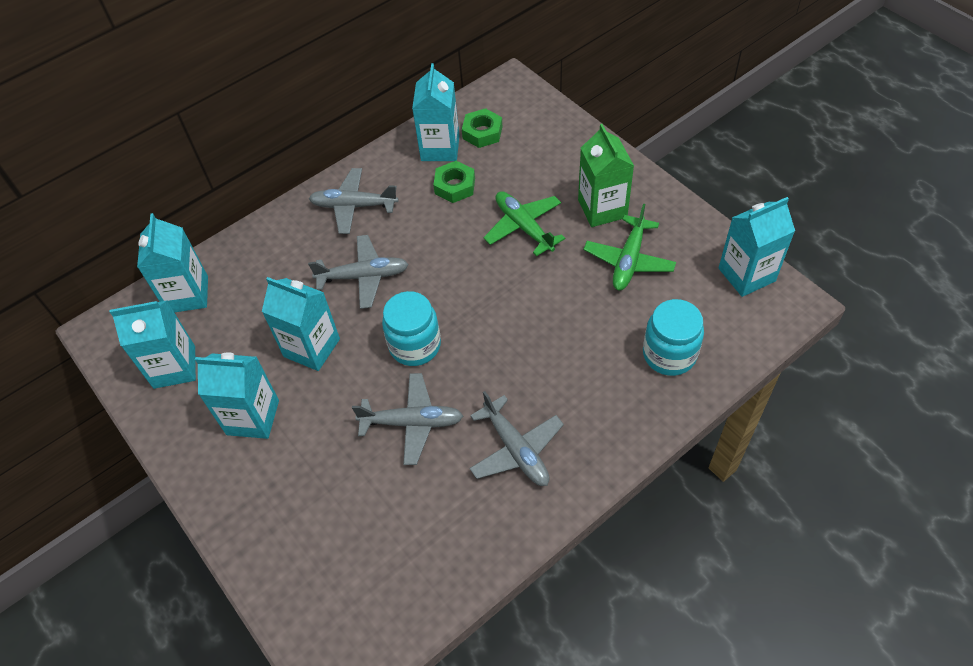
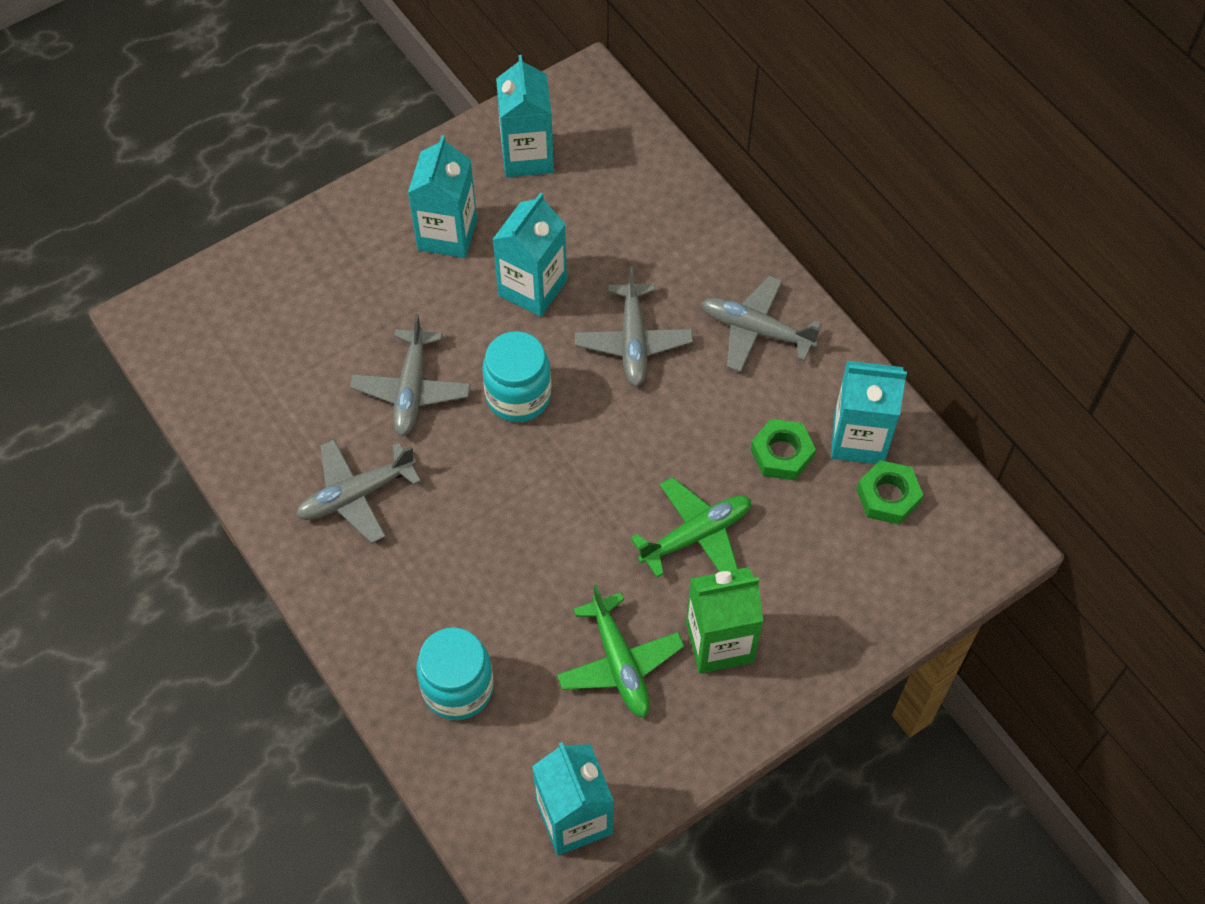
camera: 90 degrees right, 5 degrees up
(187, 294) = (630, 159): turquoise carton -> none
(353, 206) = (756, 330): grey plane -> grey plane turned 75 degrees counterclockwise
(629, 260) = (620, 663): green plane -> green plane turned 135 degrees counterclockwise

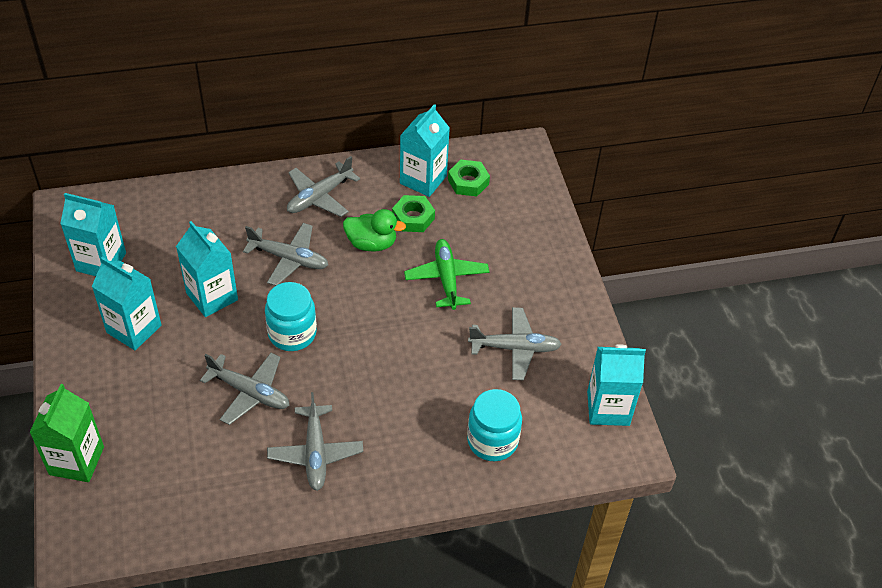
camera: 70 degrees left, 10 degrees down
(620, 663) = (515, 348): green plane -> grey plane
(709, 423) = (371, 243): none -> green duck
(719, 642) = (524, 294): green carton -> green carton (76, 460)

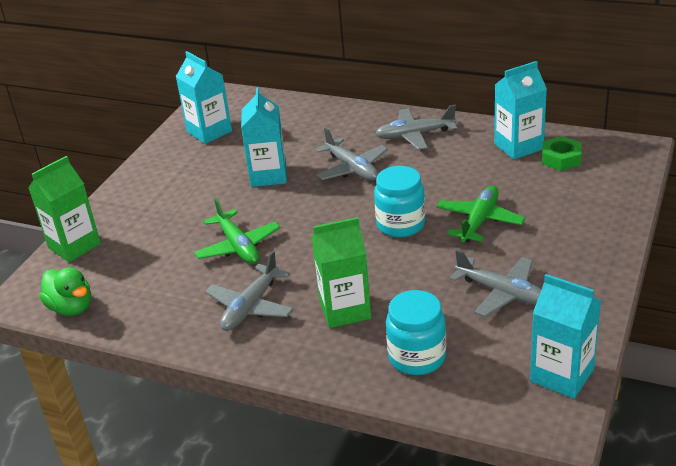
camera: 40 degrees right, 15 degrees down
(134, 329) = (192, 178): turquoise carton -> none
(250, 392) = (238, 246): grey plane -> green plane
(292, 333) = (308, 218): turquoise jar -> turquoise jar (400, 225)
(371, 243) = (432, 177): green duck -> green duck (71, 308)
(400, 420) = (345, 310): none -> green carton
(413, 218) = (486, 170): green nut -> none

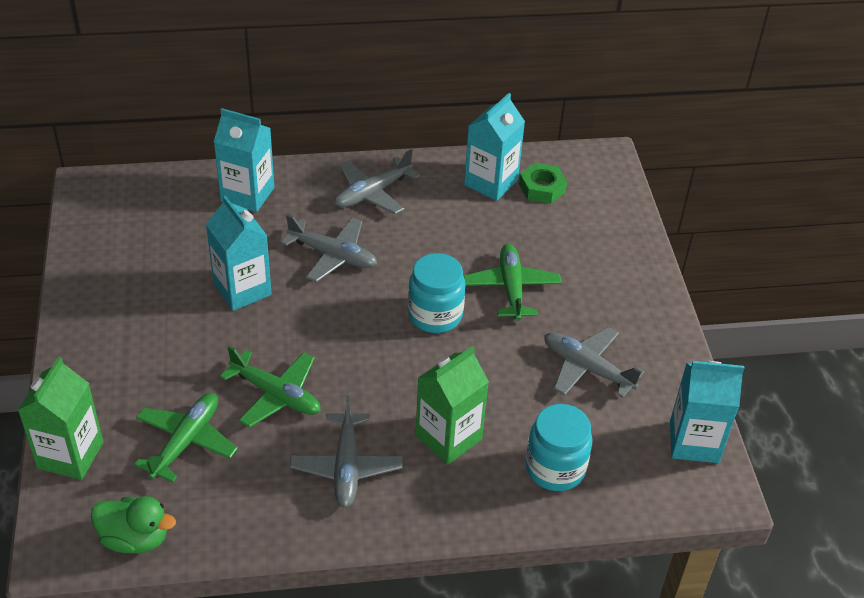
camera: 35 degrees left, 10 degrees up
(153, 258) = (186, 441): none -> green plane
(209, 132) = (122, 245): turquoise carton -> turquoise carton (247, 194)
(502, 293) = (587, 368): grey plane -> grey plane turned 150 degrees counterclockwise

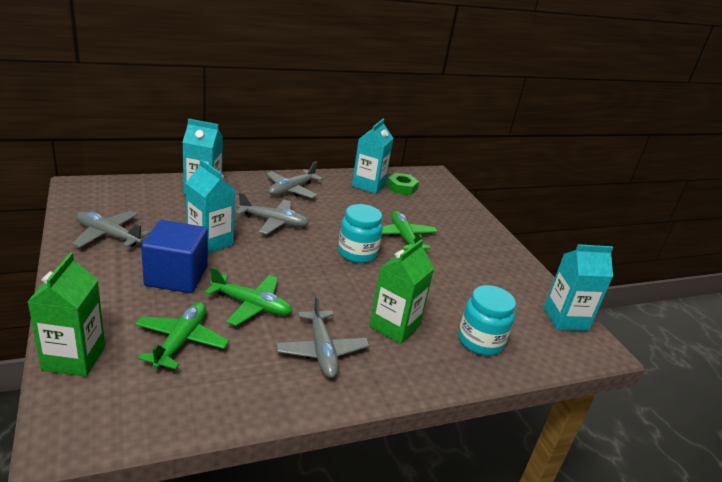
camera: 15 degrees left, 15 degrees down
(135, 538) = (143, 420): green duck -> none
(193, 345) = (176, 276): none -> blue cube
(587, 368) = (473, 280): grey plane -> grey plane (108, 235)

